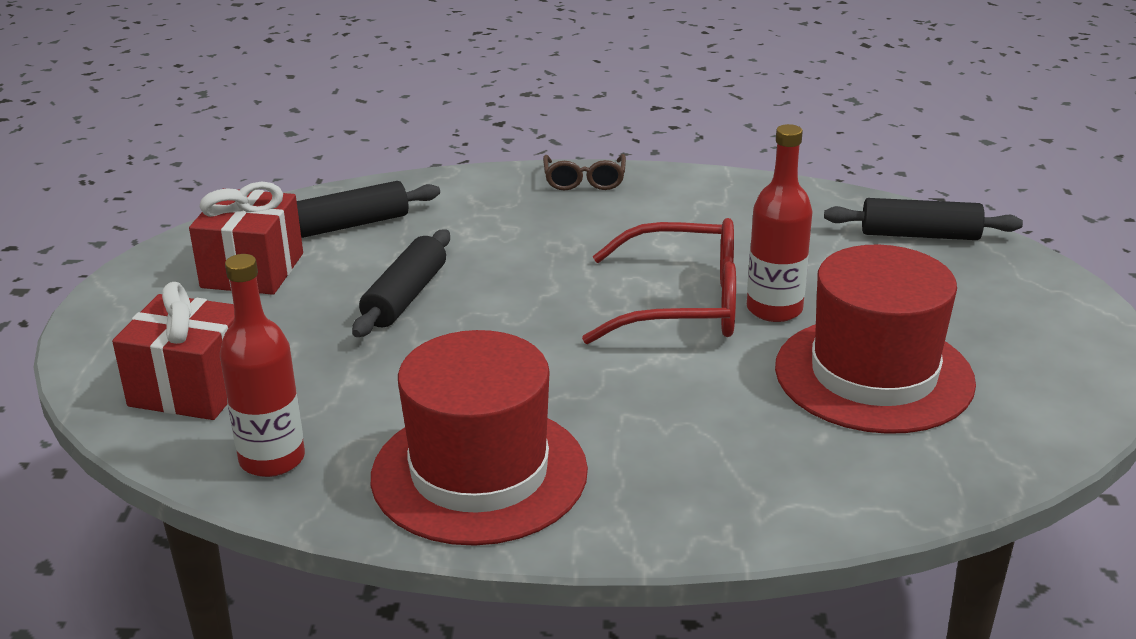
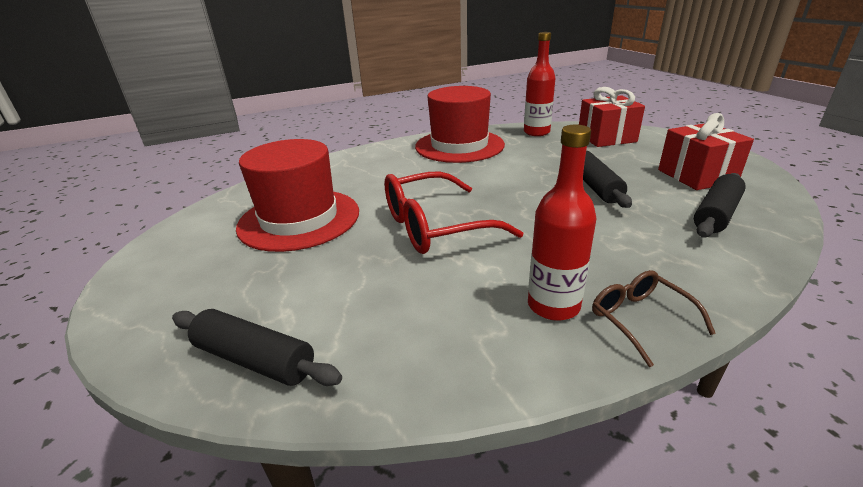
camera: 155 degrees right, 0 degrees up
(774, 309) = (373, 240): red bottle -> red bottle (553, 305)
(920, 235) = (255, 359): black rolling pin -> black rolling pin turned 45 degrees clockwise

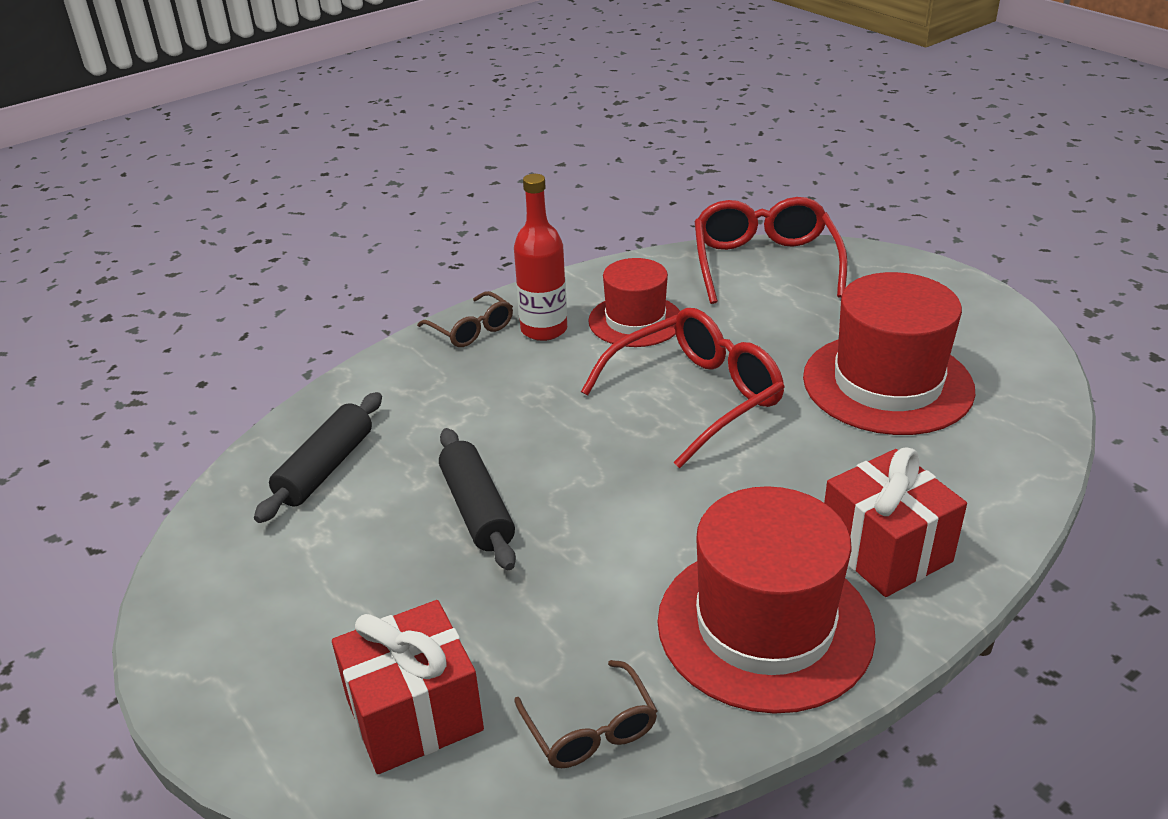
camera: 165 degrees right, 5 degrees up
(255, 359) = (764, 263): black rolling pin -> red glasses
(452, 300) = (635, 321): none -> red hat
(536, 132) = (591, 729): red bottle -> brown glasses
(696, 176) = (295, 564): red gift -> red gift (885, 550)

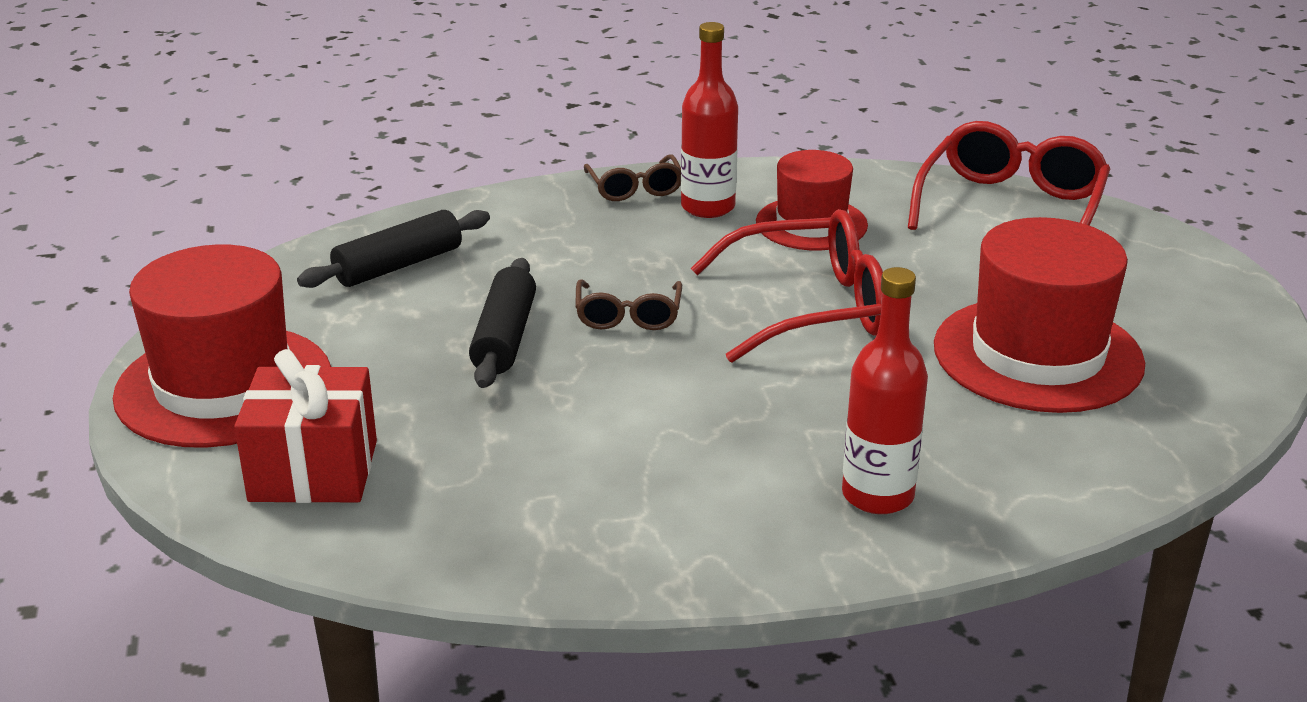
camera: 25 degrees right, 5 degrees down
(591, 729) = (451, 535): brown glasses -> brown glasses (628, 316)
(765, 626) = (689, 514): red hat -> red hat (224, 386)
(885, 550) = (877, 495): red gift -> red bottle

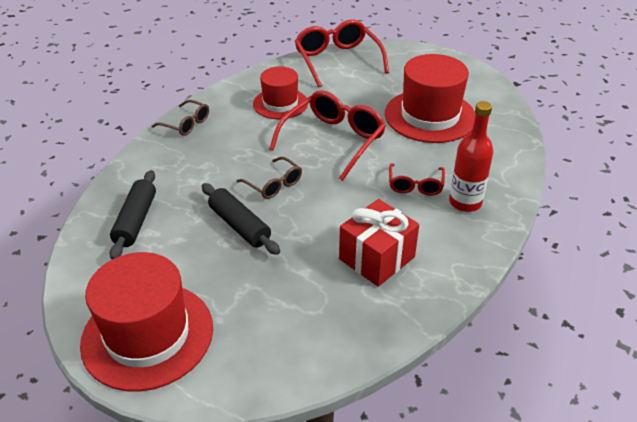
camera: 45 degrees left, 10 degrees up
(313, 471) = (258, 344): red gift -> red gift (377, 258)
(708, 207) = (229, 117): red bottle -> none
(835, 429) = (415, 185): none -> red glasses

